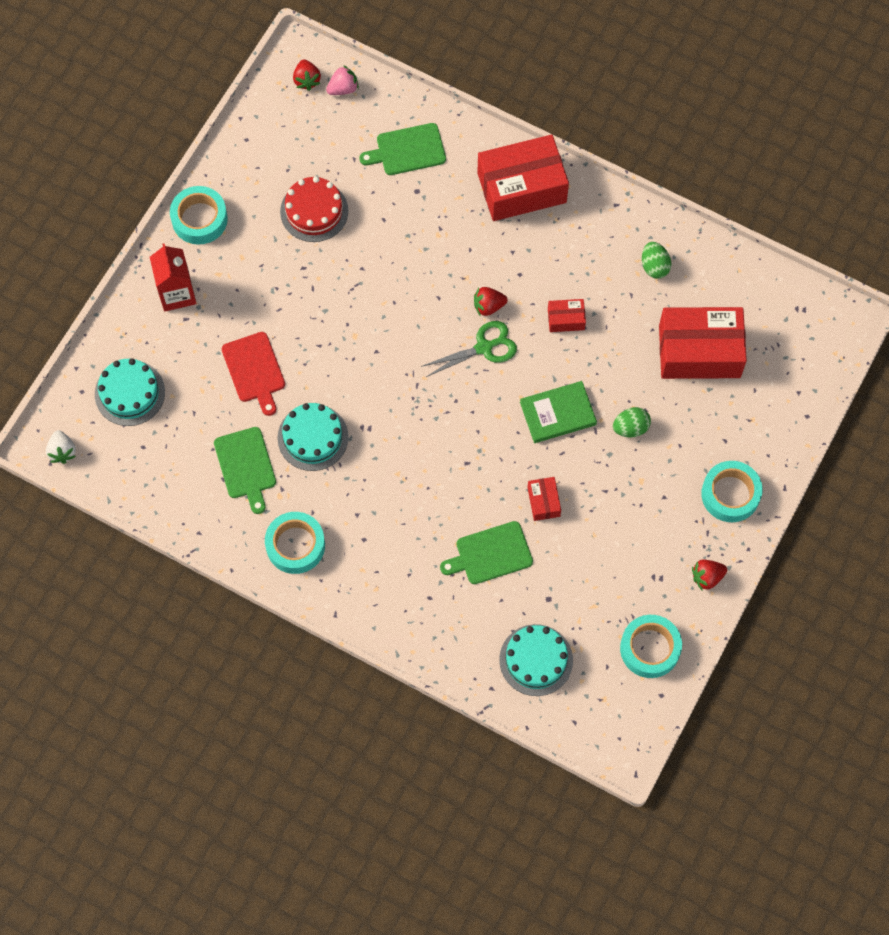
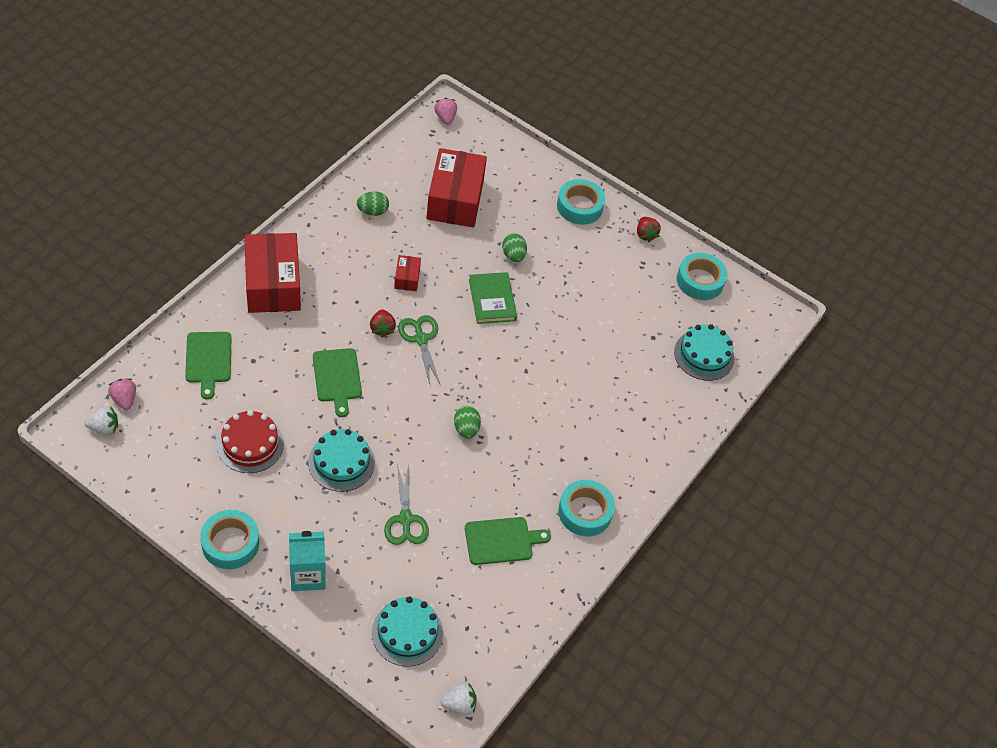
camera: 90 degrees left, 15 degrees down
(177, 293) = (308, 575): red carton -> turquoise carton
(254, 370) = (405, 519): red cutting board -> green scissors
(307, 80) = (104, 428): red strawberry -> white strawberry
(313, 437) = (482, 482): turquoise cake -> turquoise cake (341, 462)
(375, 412) = (466, 429): none -> green egg
(490, 554) = (610, 369): green cutting board -> green cutting board (337, 378)
(543, 502) = (569, 324): red box -> none
(830, 320) = (445, 118): none -> pink strawberry

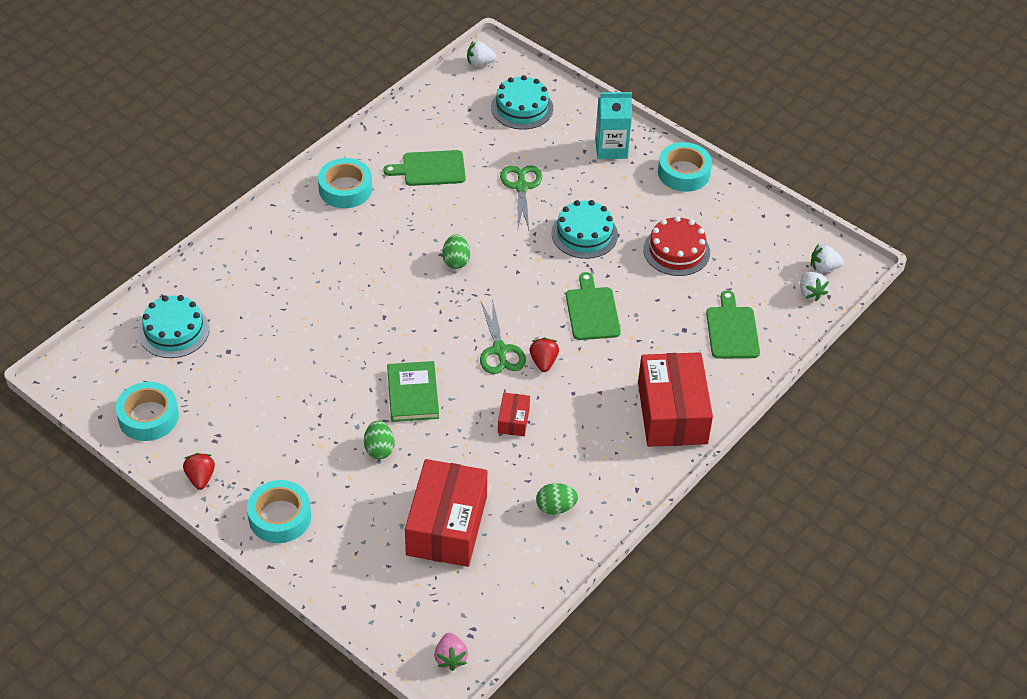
camera: 170 degrees left, 5 degrees down
(124, 399) = (810, 293): pink strawberry -> white strawberry

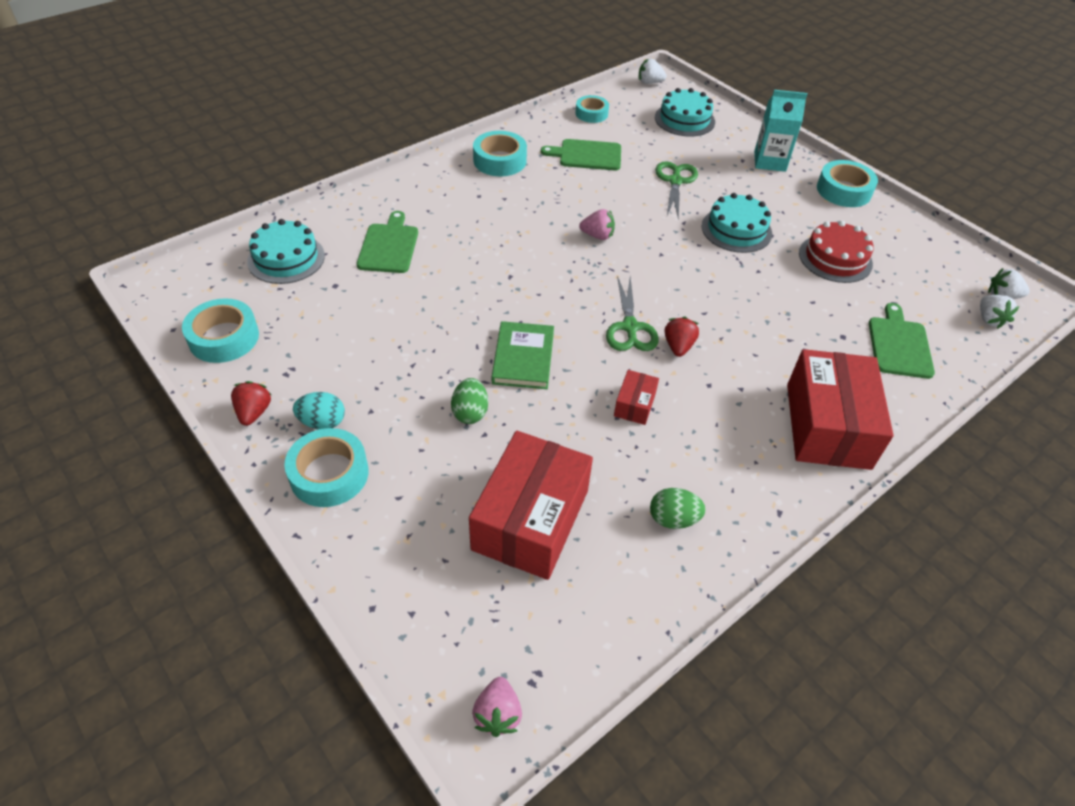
camera: 10 degrees right, 0 degrees up
(260, 477) = (322, 422): none -> turquoise egg
(426, 115) = (591, 114): none -> turquoise tape
(456, 261) = (597, 236): green egg -> pink strawberry
(592, 311) = (738, 303): green cutting board -> green cutting board (389, 246)

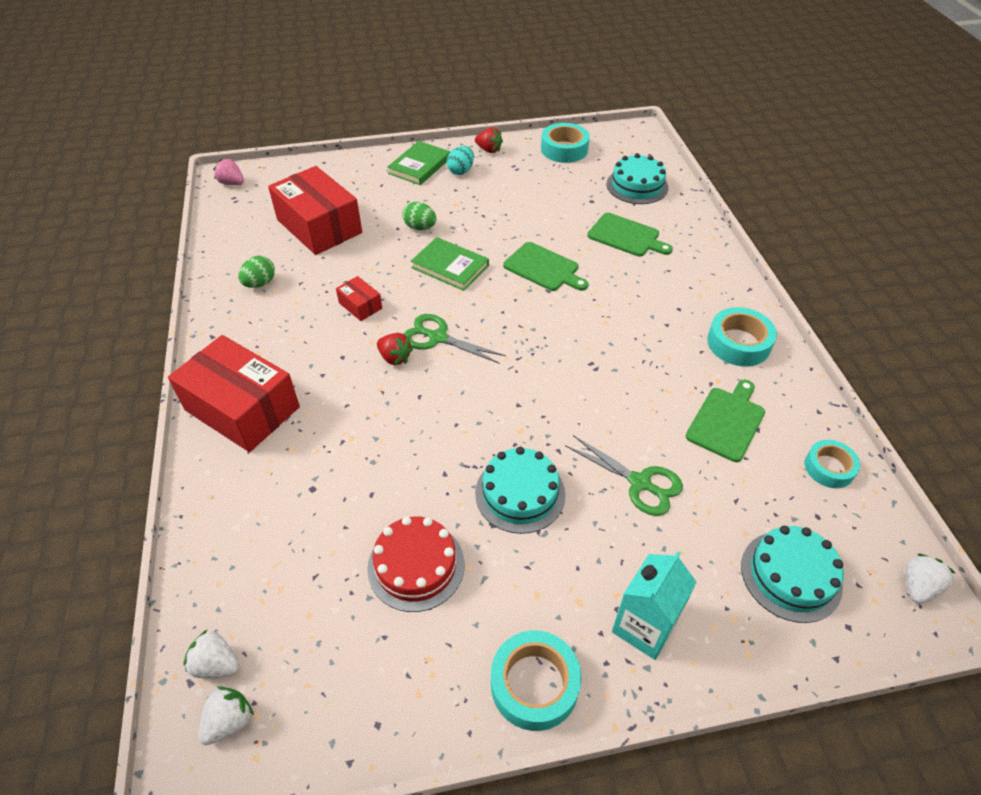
camera: 120 degrees right, 0 degrees up
(329, 474) = (419, 166): turquoise tape -> green book
(597, 236) = (573, 368): pink strawberry -> none
(899, 345) = (264, 531): green cutting board -> green cutting board (543, 268)

